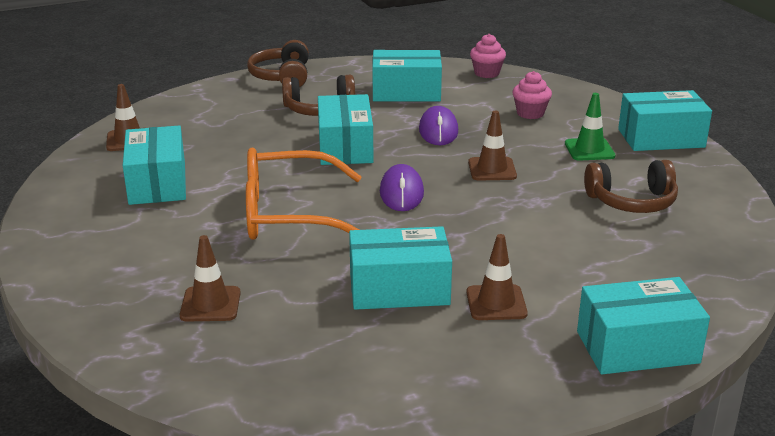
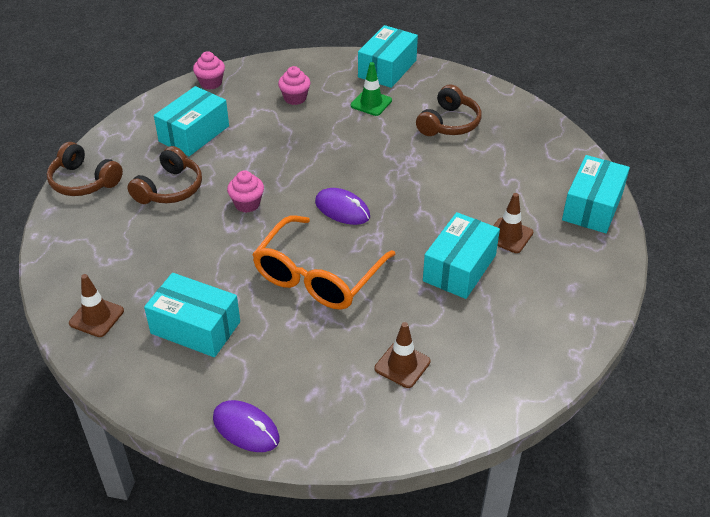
camera: 55 degrees left, 15 degrees up
(345, 147) = (247, 204): turquoise box -> pink cupcake
(438, 130) = (272, 149): purple mouse -> purple mouse (246, 428)
(492, 169) = (353, 155): brown traffic cone -> none

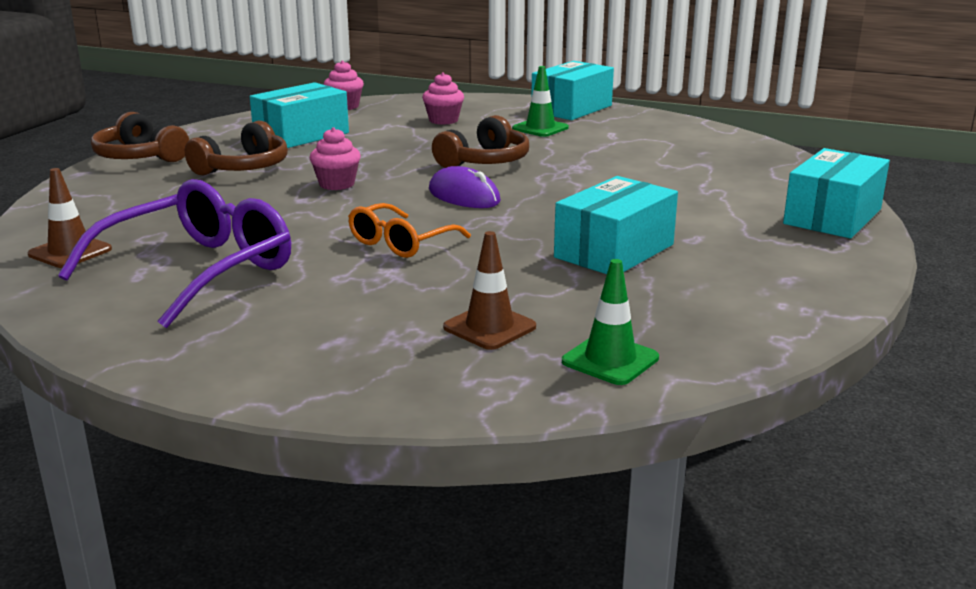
camera: 10 degrees right, 20 degrees down
(195, 327) = (199, 270): turquoise box -> purple glasses
(246, 428) = (208, 365): purple mouse -> none
(317, 276) = (400, 243): orange glasses -> orange glasses, size x0.57
(449, 123) = (639, 146): brown headphones -> brown headphones (485, 161)
(481, 388) = (610, 360): none -> green traffic cone
(509, 235) = (698, 230): brown traffic cone -> none

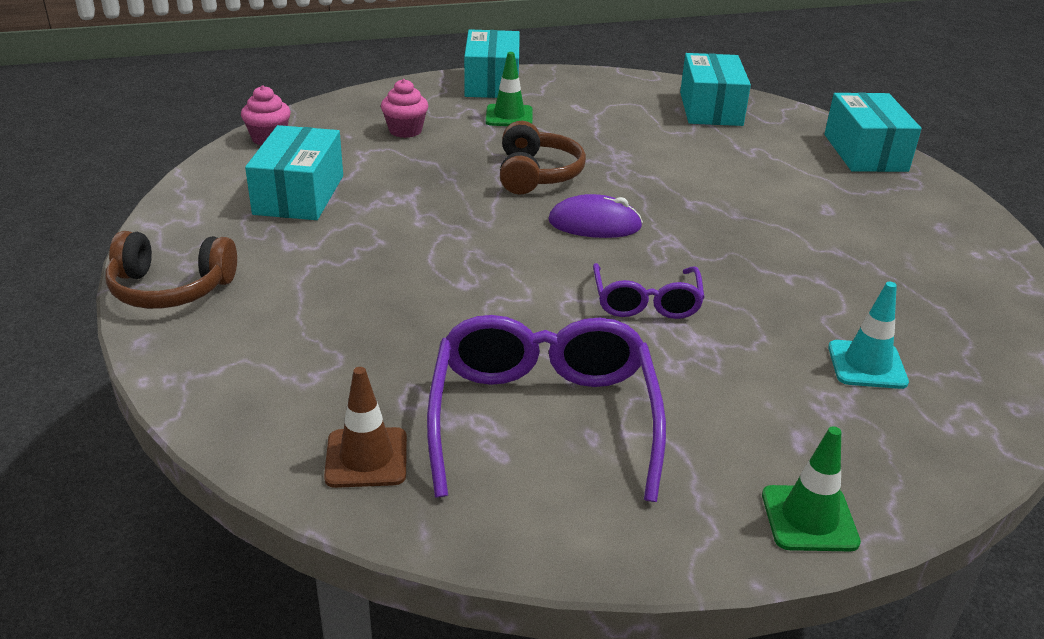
camera: 40 degrees left, 10 degrees up
(243, 168) = (325, 263): brown headphones -> none
(337, 184) = (460, 251): pink cupcake -> none
(400, 243) = (646, 302): orange glasses -> purple glasses
(489, 327) = (867, 365): brown traffic cone -> turquoise traffic cone
(610, 360) = (983, 357): green traffic cone -> green traffic cone (809, 518)
(614, 251) = (803, 244): turquoise box -> turquoise box (710, 109)

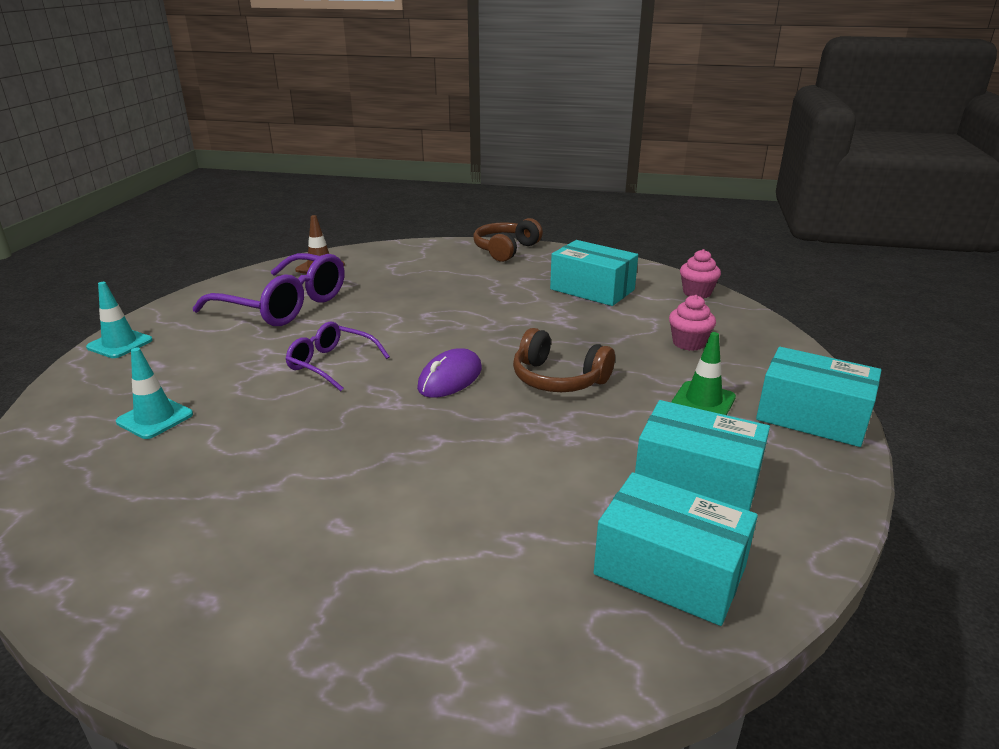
camera: 120 degrees right, 5 degrees down
(809, 518) = (120, 344): green traffic cone -> turquoise traffic cone
(865, 152) = (426, 667): turquoise box -> turquoise box (696, 480)

